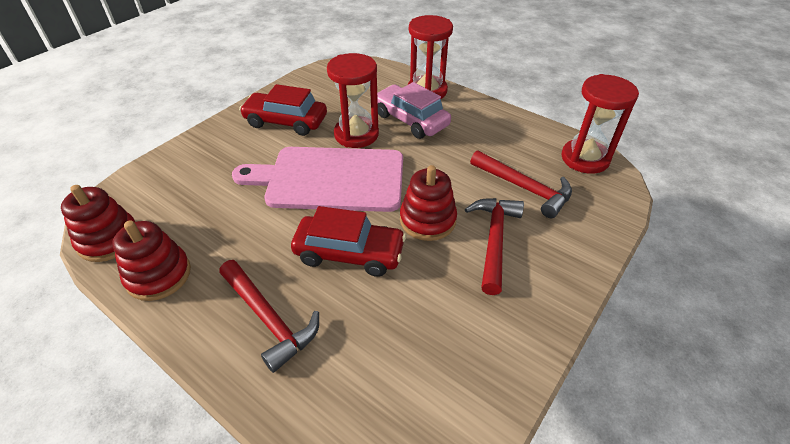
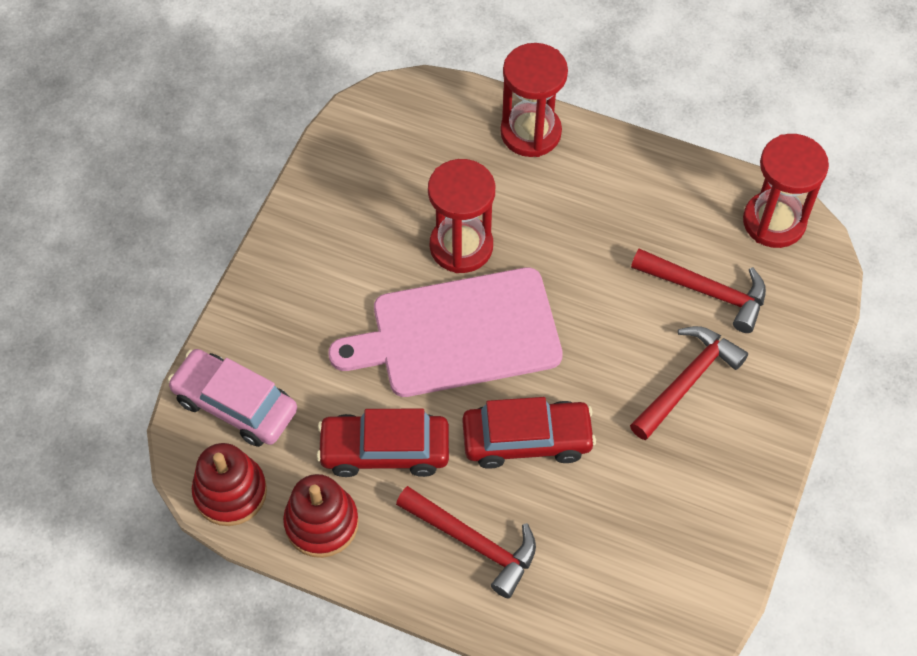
camera: 15 degrees left, 15 degrees up
(286, 122) = (351, 244): red car -> red car (385, 451)
(410, 120) = (526, 200): pink car -> pink car (235, 405)
(427, 220) = (602, 370): red stacking toy -> none
(494, 240) = (687, 381): red hammer -> red hammer turned 45 degrees clockwise

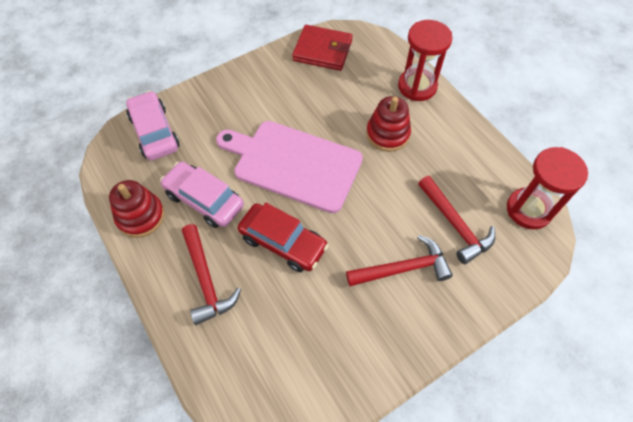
camera: 35 degrees right, 0 degrees up
(230, 492) = (113, 172): red stacking toy -> red stacking toy (387, 134)
(365, 150) = (322, 50): none -> red wallet
(385, 451) = (204, 200): red car -> pink car
(461, 246) = (332, 121): red hourglass -> none

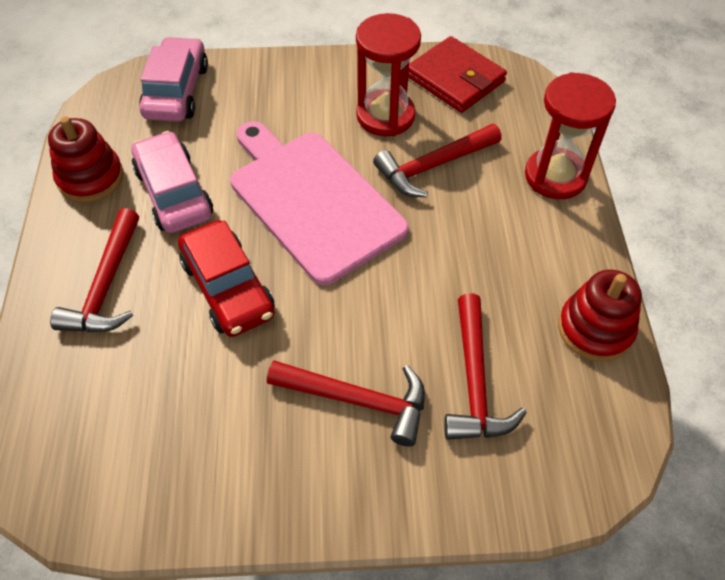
camera: 30 degrees right, 5 degrees down
(348, 110) = (433, 166): none -> red hammer
(387, 134) = (466, 219): red stacking toy -> red stacking toy (595, 329)
(528, 209) = (604, 417): red hourglass -> red hourglass (385, 116)

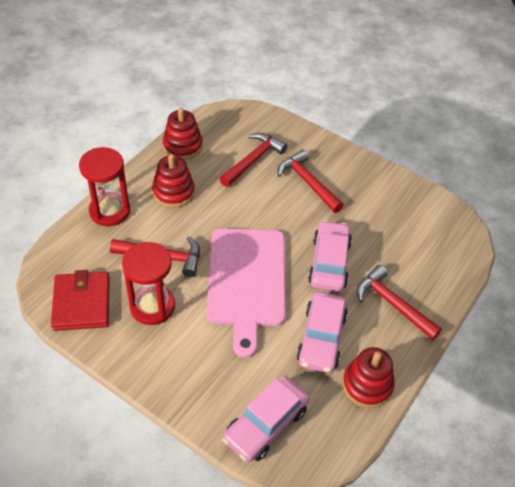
camera: 145 degrees left, 5 degrees down
(106, 285) = (392, 304): red hammer -> red hammer turned 90 degrees counterclockwise
(228, 288) = (329, 262): red car -> pink car
(518, 250) = (173, 192): none -> red stacking toy

